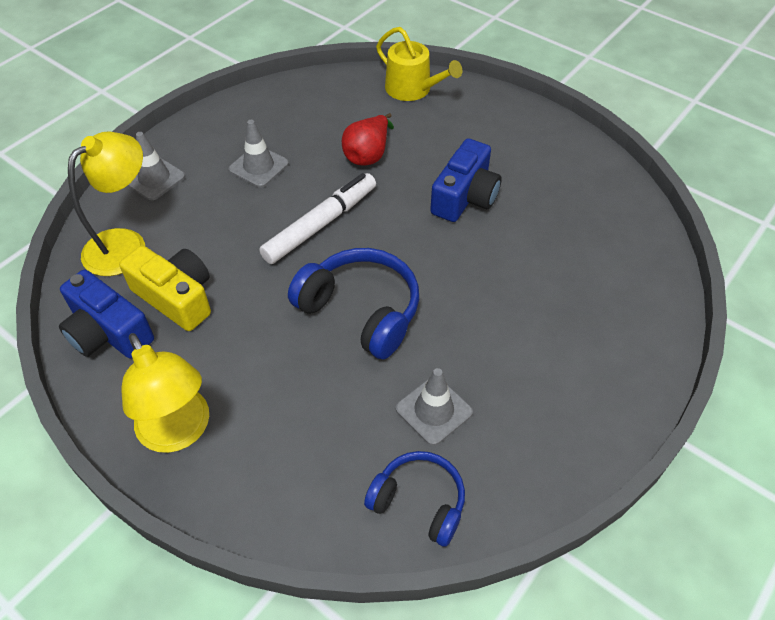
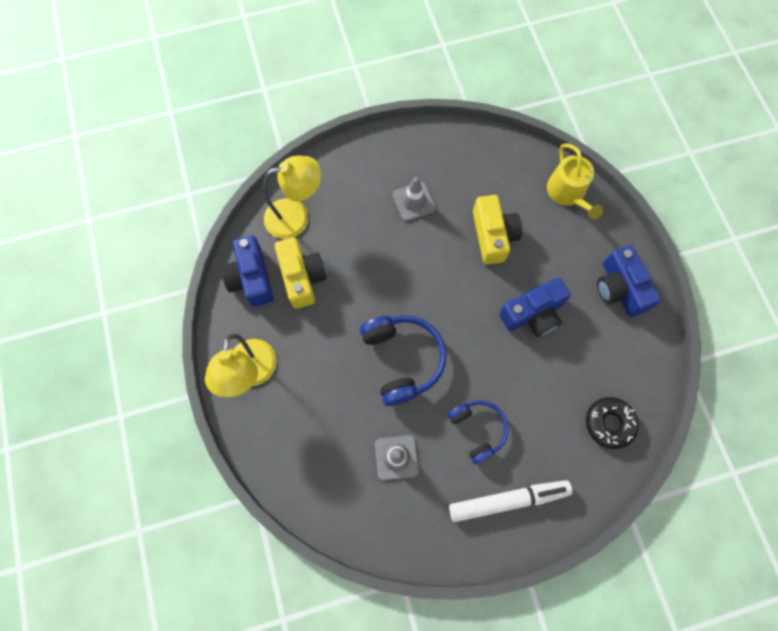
camera: 35 degrees right, 20 degrees up
(154, 179) = (343, 171): grey traffic cone -> none
(321, 224) = (422, 276): white marker -> white marker (508, 500)
(368, 155) = (493, 236): red pear -> yellow camera
(419, 502) = (348, 507): blue headphones -> blue headphones (477, 429)
(527, 135) = (619, 288): none -> blue camera
(621, 245) = (609, 423): none -> black donut

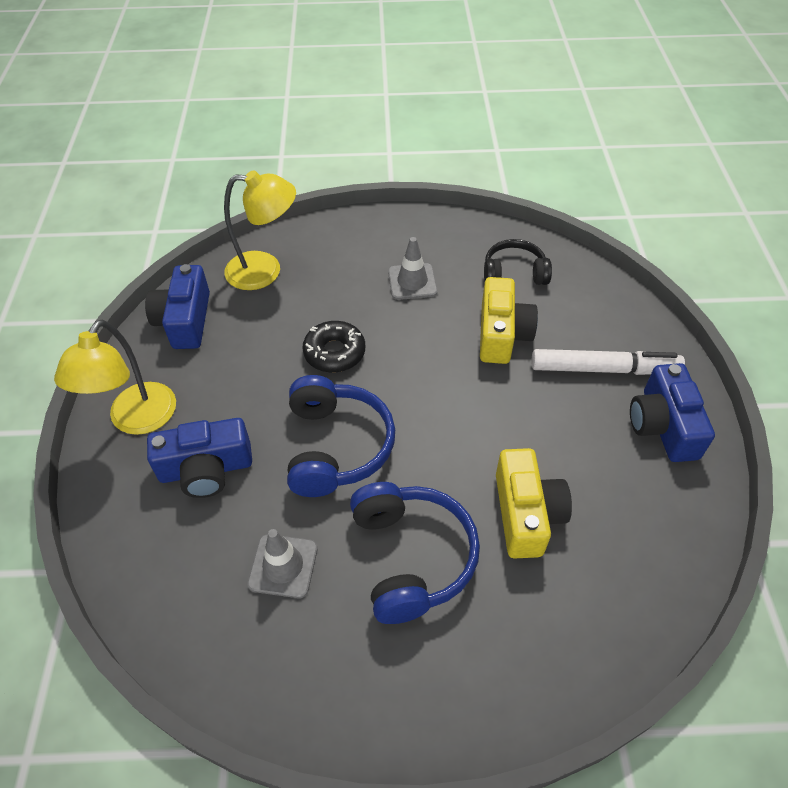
camera: 15 degrees right, 20 degrees down
(302, 277) = (245, 331): yellow camera -> yellow camera (526, 514)
(477, 429) = (411, 557): blue headphones -> blue headphones, size x1.53
(488, 176) = (514, 273): none -> black headphones
(508, 500) = (428, 667): white marker -> white marker (604, 369)
(533, 314) = (532, 430): blue camera -> blue camera (206, 469)
(568, 193) = (613, 308): yellow watering can -> none
(609, 423) = (613, 595): black donut -> black donut (334, 352)

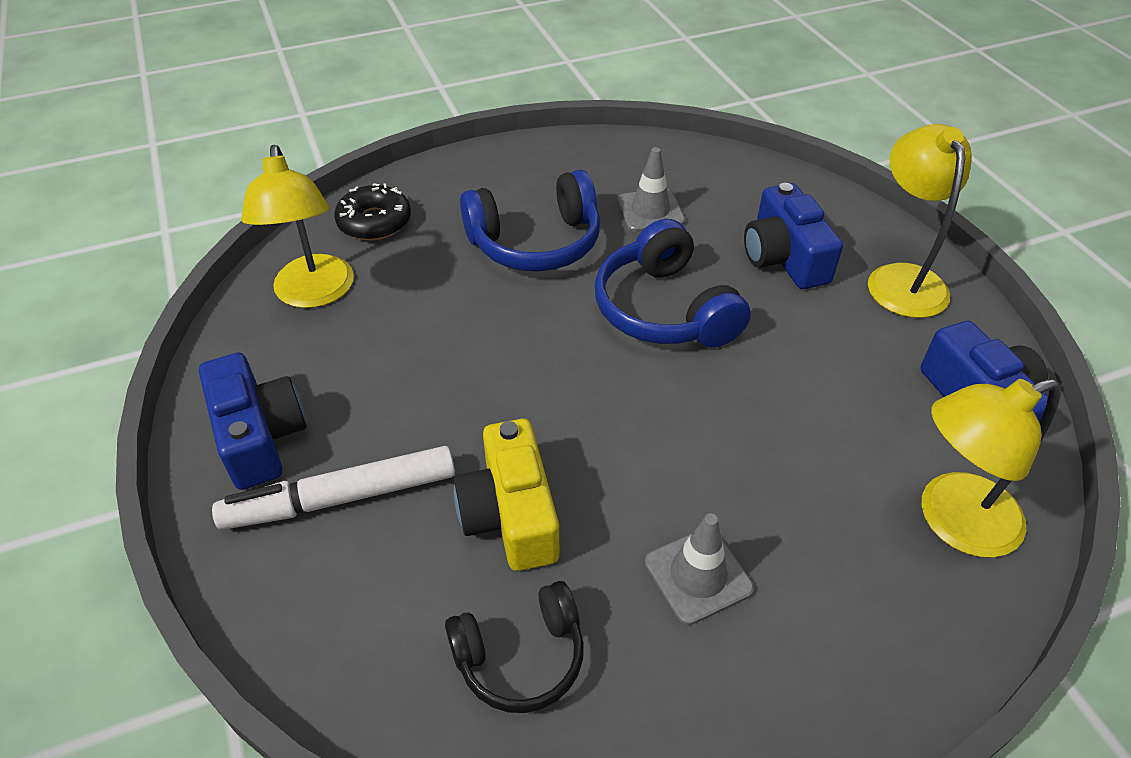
camera: 160 degrees right, 5 degrees down
(206, 469) = (784, 257): blue camera -> blue camera turned 75 degrees counterclockwise
(334, 352) = (741, 415): black donut -> black donut (374, 222)
(411, 557) = (536, 242): blue headphones -> blue headphones turned 75 degrees counterclockwise
(526, 514) = (429, 301): yellow camera -> none
(631, 554) = (314, 294): none -> yellow lamp

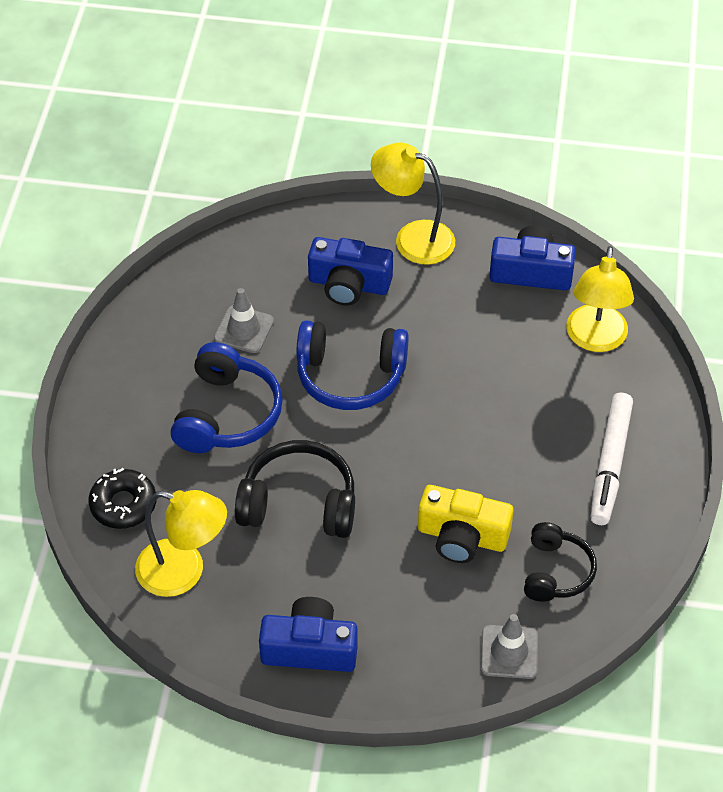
camera: 60 degrees left, 5 degrees up
(341, 498) = (393, 618): white marker -> white marker (610, 464)
(459, 342) = (299, 503): none -> black headphones
(698, 575) = (557, 469): grey traffic cone -> grey traffic cone (509, 652)

